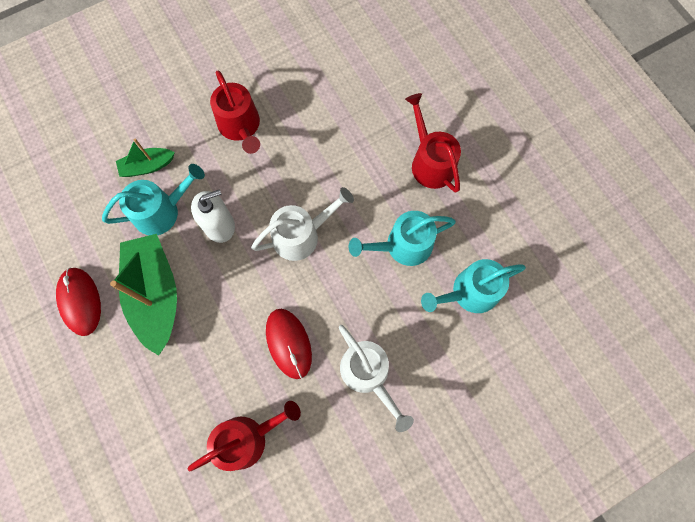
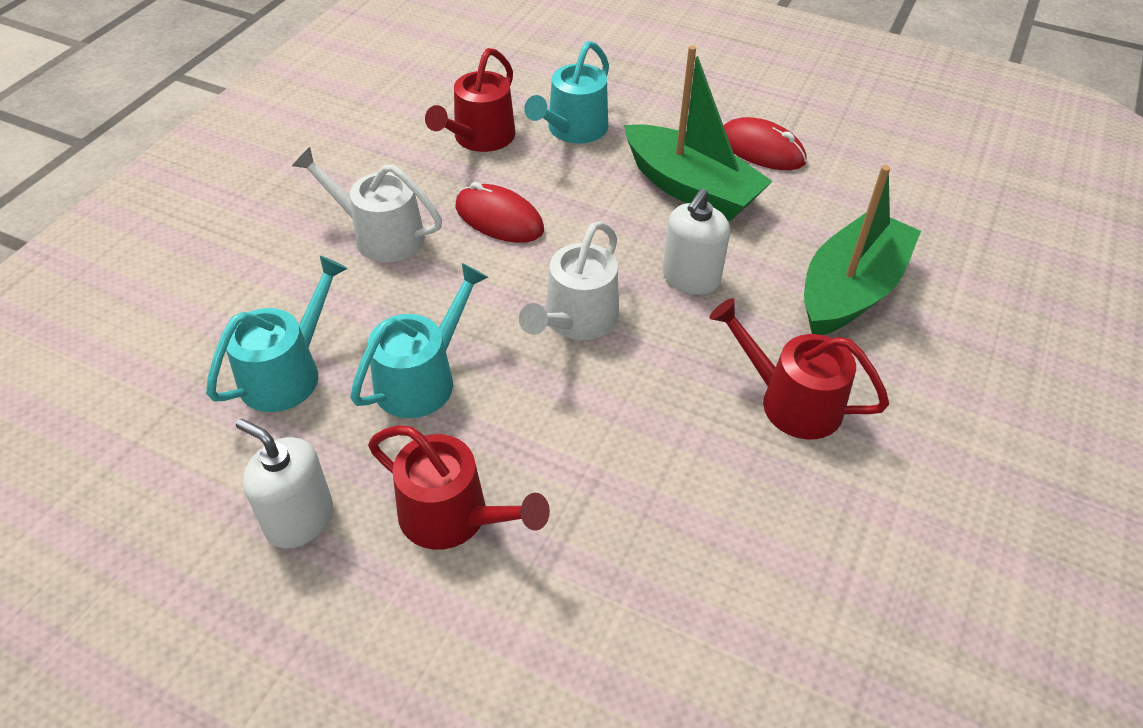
camera: 145 degrees right, 25 degrees down
(147, 166) = (850, 290): green boat -> green boat, size x1.94
(161, 211) = (775, 257): turquoise watering can -> turquoise watering can (573, 130)
(497, 200) = (299, 519): none -> white soap dispenser

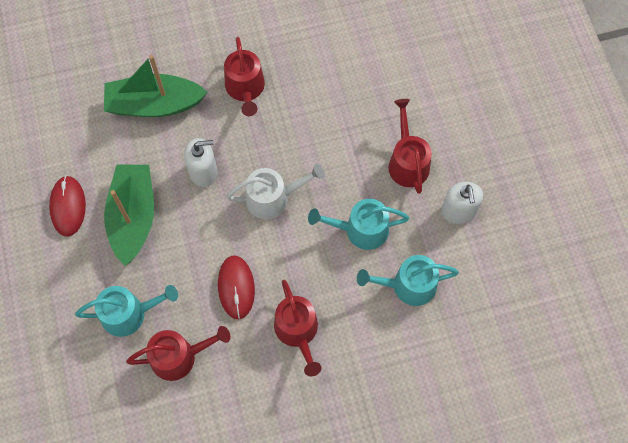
camera: 130 degrees left, 20 degrees up
(381, 235) = (298, 331): white watering can -> red watering can

